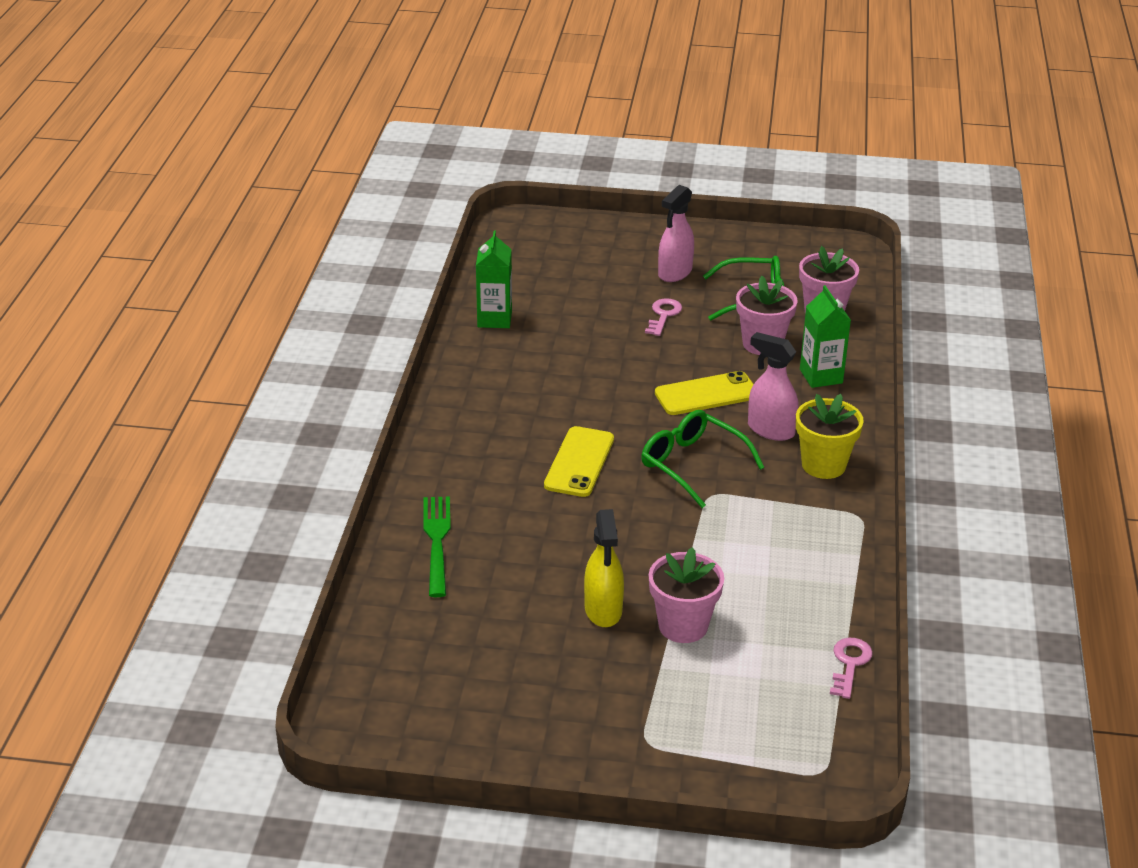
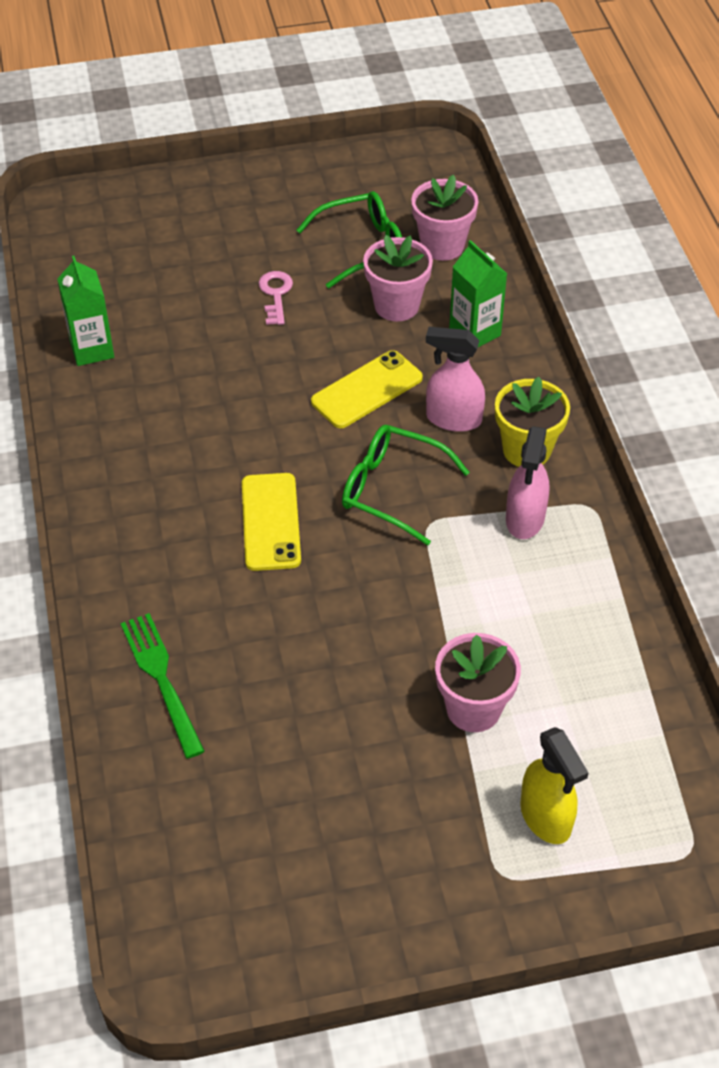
camera: 20 degrees left, 15 degrees up
(603, 610) = (382, 715): yellow spray bottle -> yellow spray bottle (546, 817)
(674, 273) = (263, 233): pink spray bottle -> pink spray bottle (525, 519)
(849, 664) = (660, 702): pink key -> none

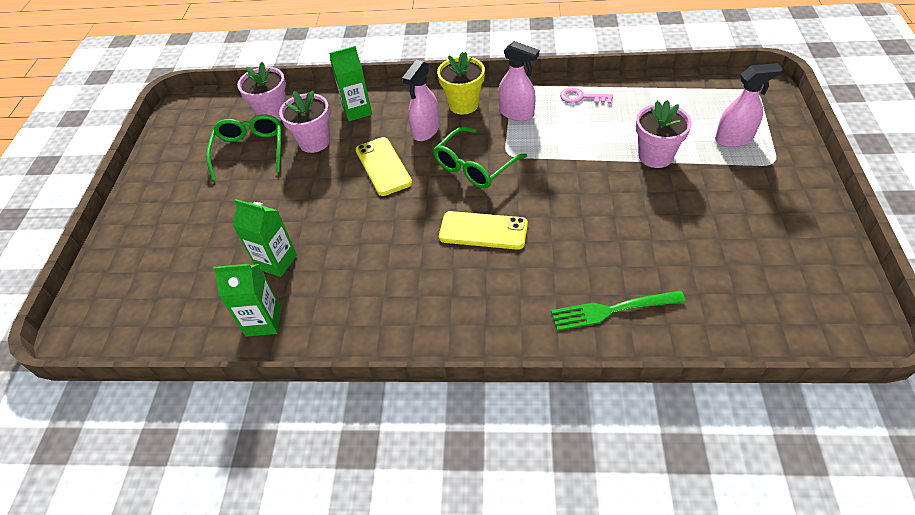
camera: 70 degrees left, 0 degrees up
(179, 333) = (276, 262): none -> green carton
(275, 294) = (268, 201): pink key -> pink key (581, 97)
(546, 817) = (734, 139): yellow spray bottle -> pink spray bottle

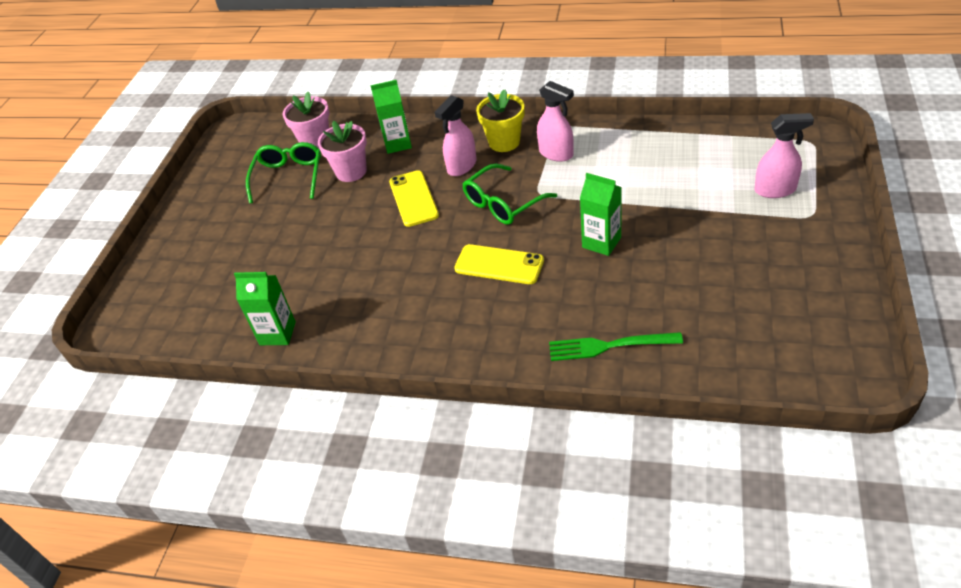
camera: 10 degrees right, 5 degrees down
(276, 262) = (298, 281): green carton -> green carton (601, 242)
(581, 97) = (626, 141): pink key -> none
(655, 156) = (688, 203): pink flower pot -> none

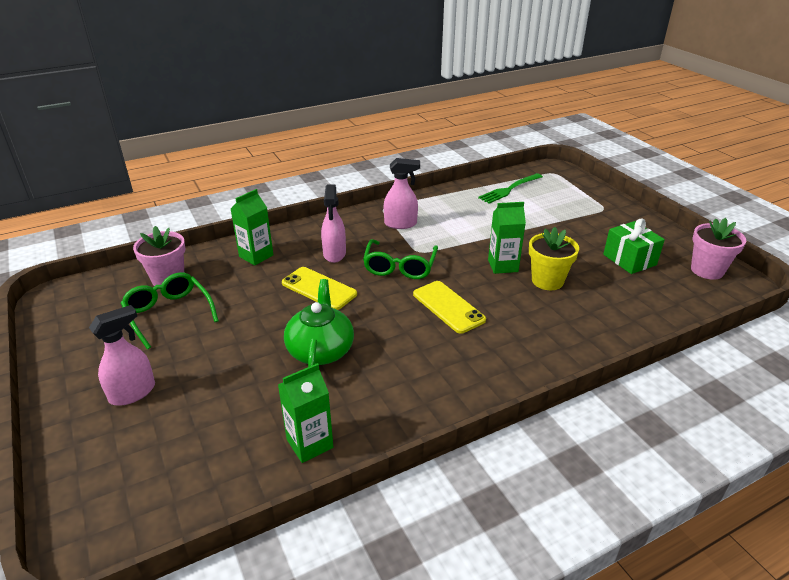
camera: 45 degrees left, 10 degrees down
(351, 172) = (233, 289): pink flower pot -> pink flower pot (707, 270)
(358, 259) = (320, 350): none -> green teapot
(499, 265) = (448, 307): yellow phone -> yellow phone turned 75 degrees clockwise
(504, 142) = (350, 228): yellow flower pot -> yellow flower pot (547, 281)
(609, 346) = (591, 325): green fork -> green fork (509, 189)
(751, 293) = (629, 260): none -> green gift
(775, 190) = (567, 202): pink spray bottle -> pink spray bottle (133, 393)

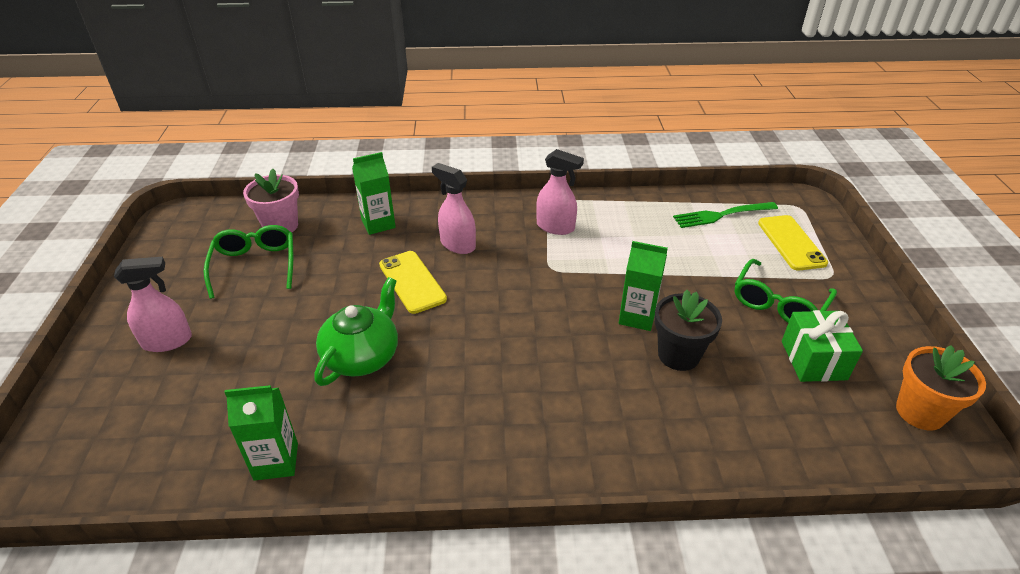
camera: 25 degrees right, 5 degrees up
(334, 254) = (457, 244): pink spray bottle -> pink spray bottle turned 105 degrees clockwise
(400, 267) = (516, 281): green glasses -> green glasses (778, 303)
(448, 307) = (533, 350): yellow phone -> yellow phone (791, 243)
(547, 281) = (678, 355): yellow flower pot -> black flower pot
(707, 270) = (920, 412): pink flower pot -> orange flower pot

